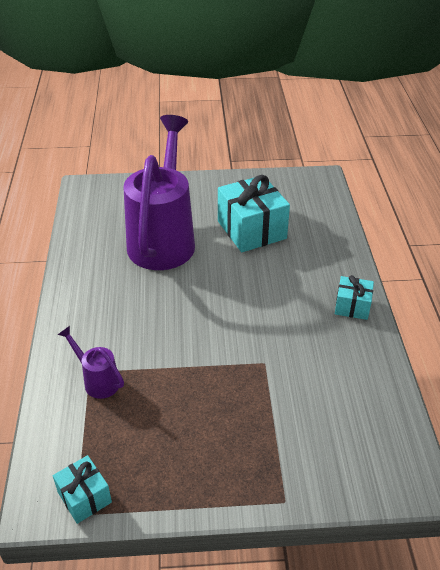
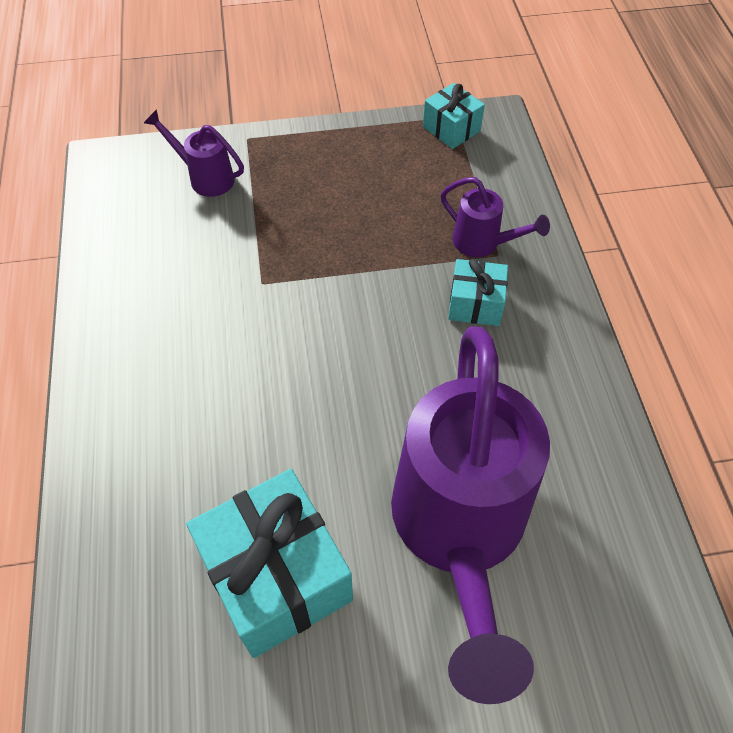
camera: 175 degrees right, 15 degrees up
(319, 457) = (205, 177): none -> purple watering can
(352, 306) = (112, 389): turquoise gift -> turquoise gift (475, 304)

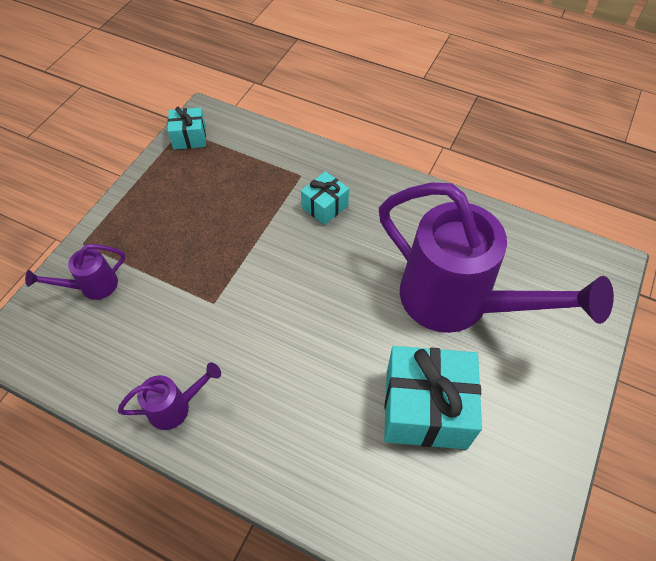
camera: 55 degrees left, 0 degrees up
(483, 243) = (287, 177): purple watering can -> purple watering can (176, 407)

